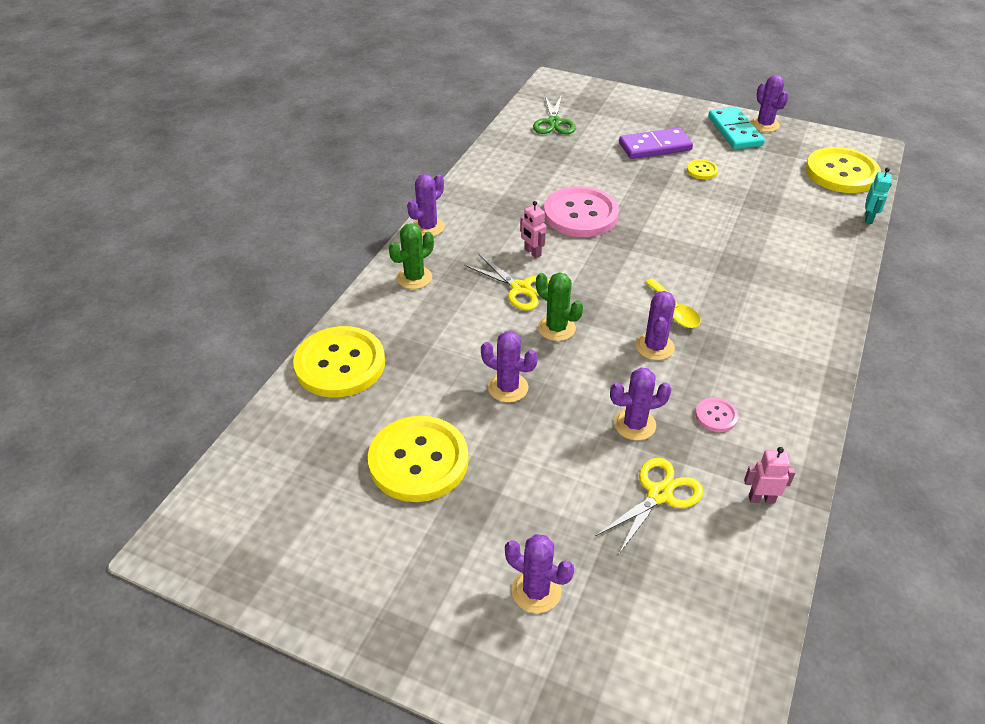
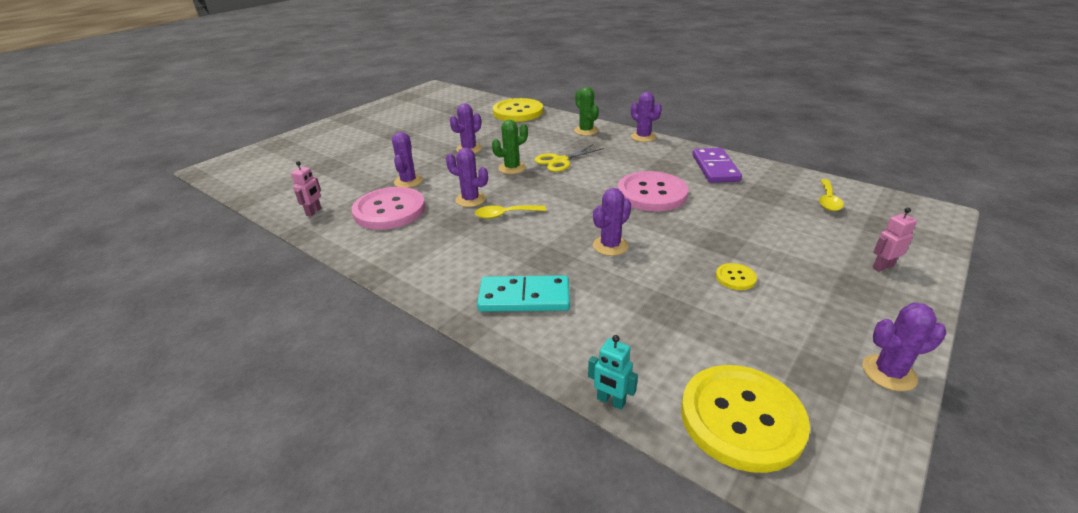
camera: 105 degrees right, 10 degrees down
(418, 461) = (436, 126): yellow button -> none
(532, 252) = (602, 168): pink robot -> pink robot (882, 267)
(536, 591) = (336, 144): purple cactus -> purple cactus (610, 246)
(554, 122) = (828, 200): green scissors -> yellow spoon
(655, 146) = (788, 255): purple domino -> purple domino (715, 168)
(659, 494) = (352, 181): yellow scissors -> none
(716, 416) = (389, 210): pink button -> pink button, size x2.28
(734, 131) = (852, 332): turquoise domino -> turquoise domino (524, 297)

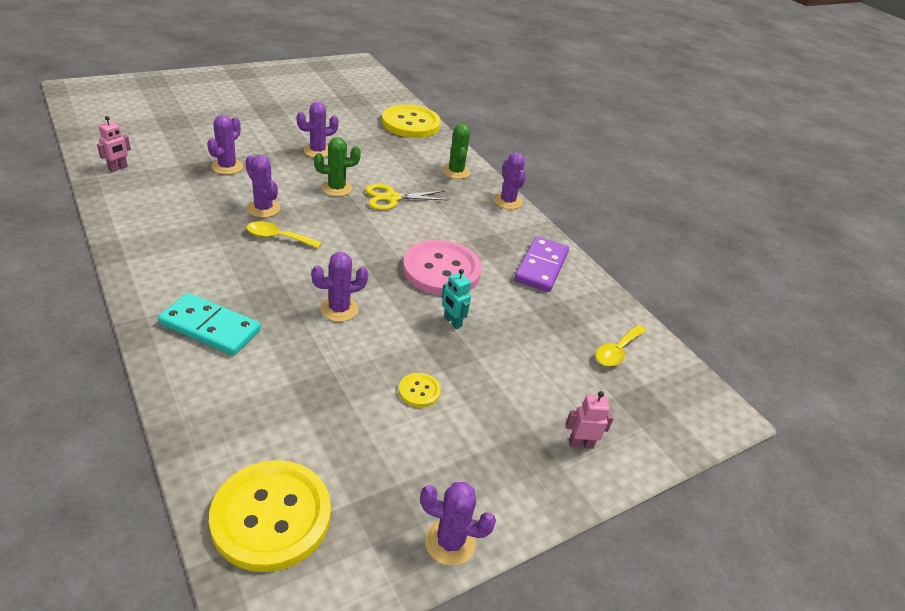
camera: 15 degrees right, 5 degrees up
(389, 210) = (182, 192): pink button -> none
(611, 401) = (183, 451): turquoise robot -> turquoise robot (452, 322)

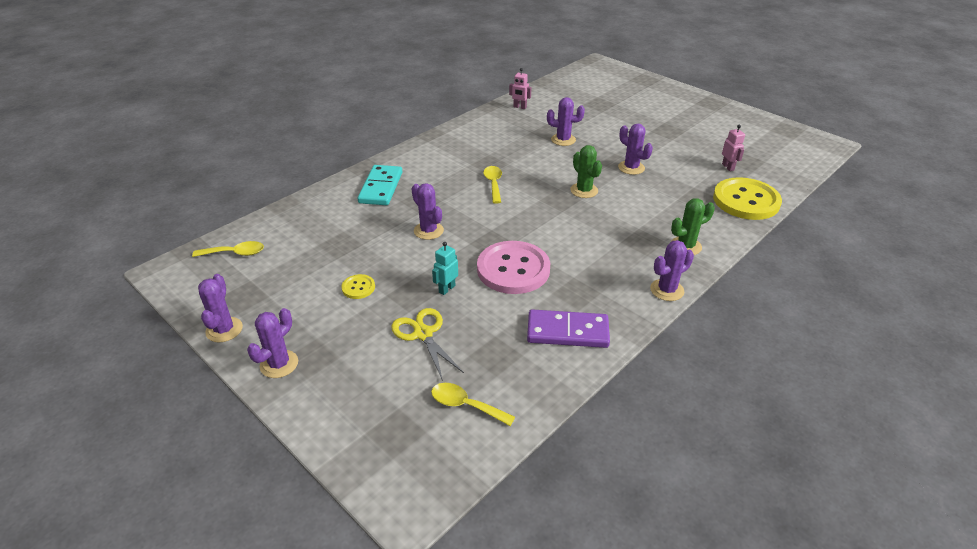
camera: 80 degrees right, 0 degrees up
(263, 208) = (524, 168): purple cactus -> purple cactus (279, 364)
(271, 516) = (235, 253): yellow button -> yellow spoon
(392, 198) = (598, 220): yellow scissors -> yellow scissors (423, 334)
(580, 444) = (331, 389): pink robot -> pink robot (728, 167)

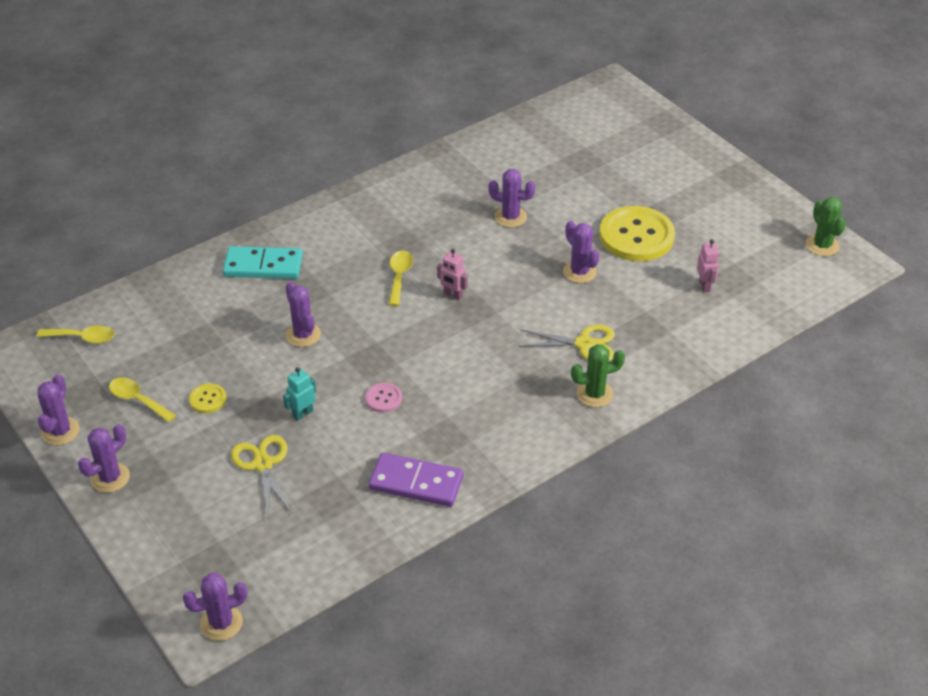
camera: 10 degrees right, 5 degrees up
(381, 187) = (263, 266): turquoise domino -> turquoise domino turned 75 degrees clockwise
(465, 405) = (284, 548): yellow spoon -> yellow spoon (137, 400)
(513, 269) = (383, 398): pink button -> pink button, size x0.44
(519, 107) = (473, 155): pink robot -> pink robot (453, 295)
(584, 190) = (506, 300): green cactus -> green cactus (822, 245)
(659, 213) = (584, 344): none -> yellow scissors
(667, 290) = (546, 448): purple cactus -> purple cactus (221, 623)
(746, 201) = (700, 339): yellow button -> yellow button (636, 236)

